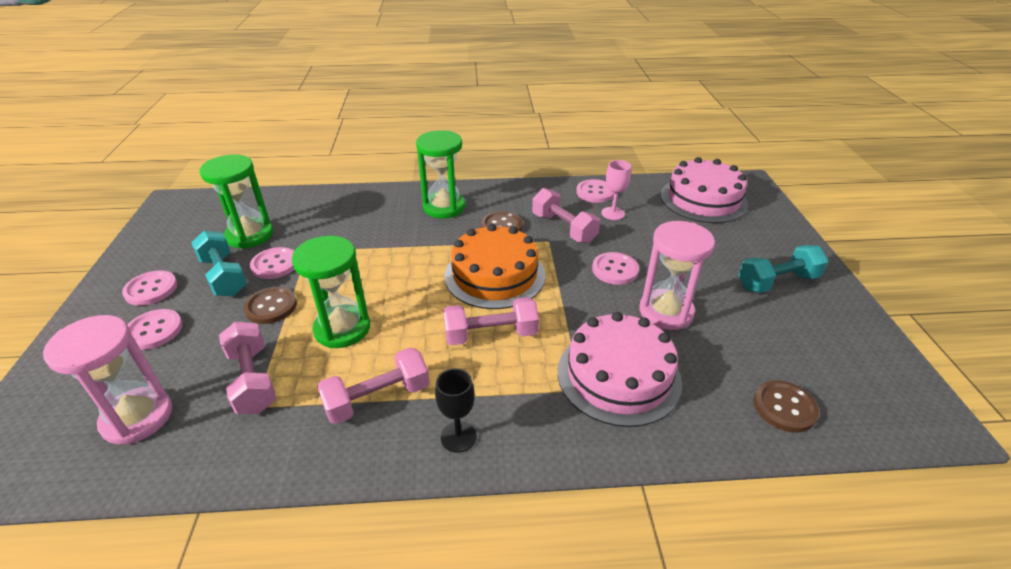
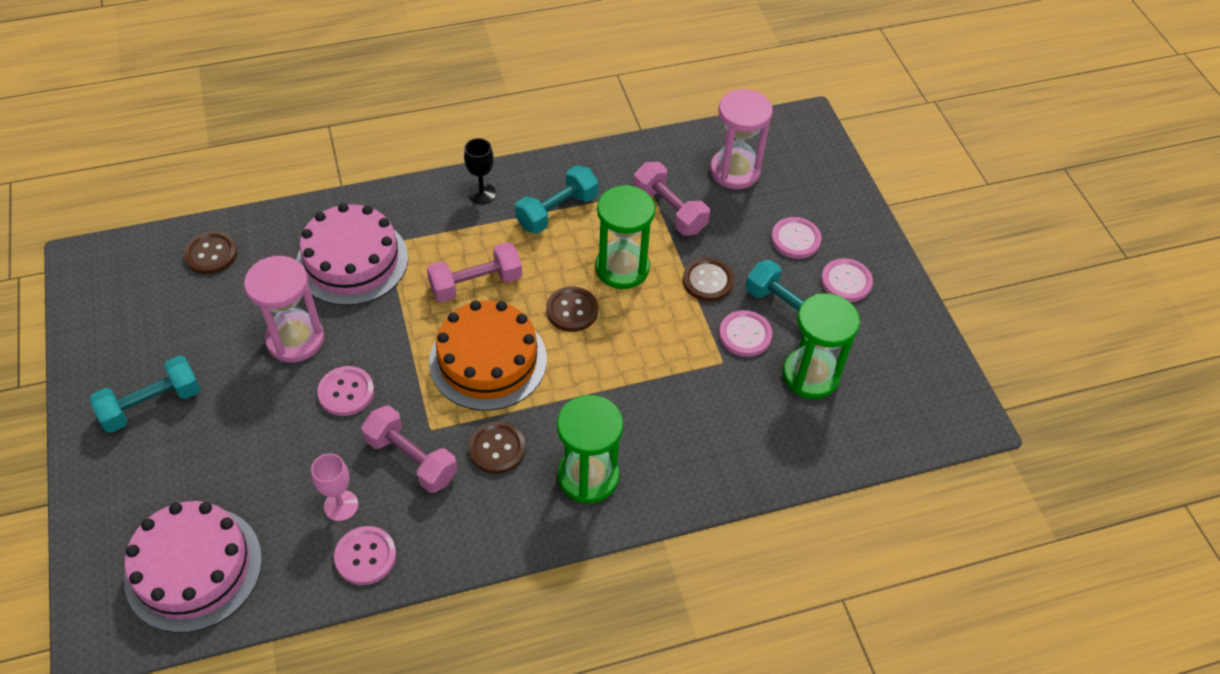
camera: 165 degrees right, 15 degrees up
(377, 398) = (557, 211): pink dumbbell -> turquoise dumbbell
(408, 300) = (572, 310): none -> brown button

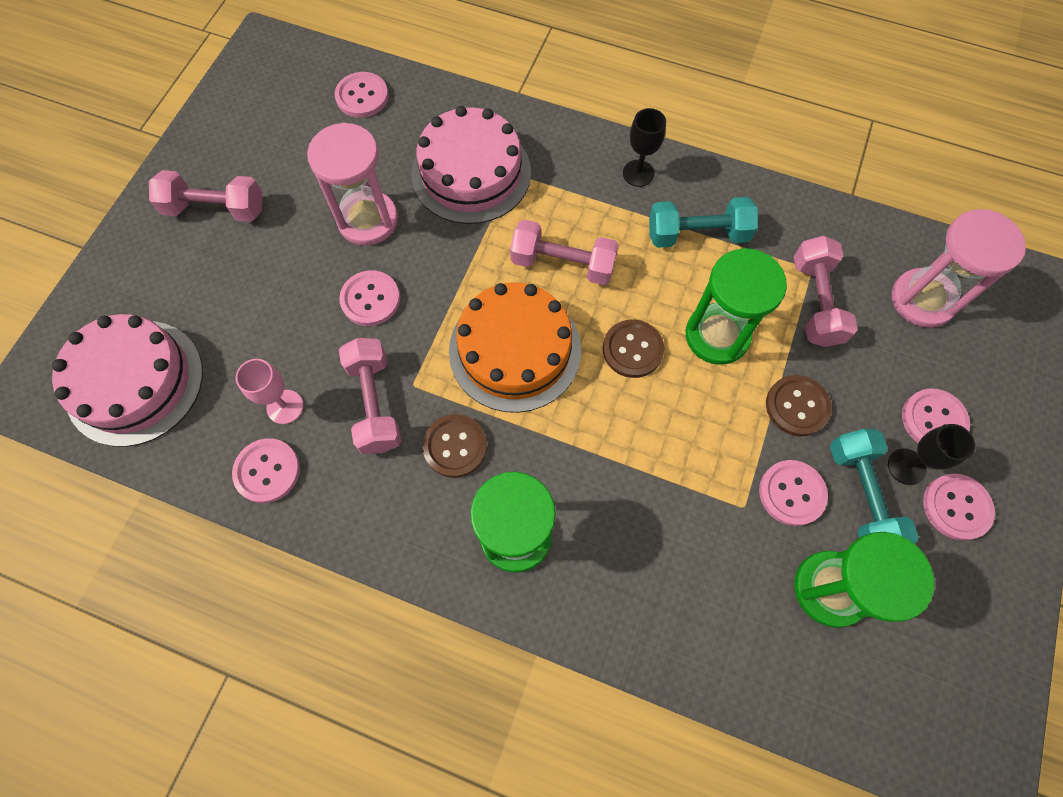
camera: 40 degrees right, 15 degrees up
(152, 404) = (215, 209): turquoise dumbbell -> pink dumbbell
(211, 254) = (362, 96): brown button -> pink button
(800, 276) = (906, 466): none -> black goblet

